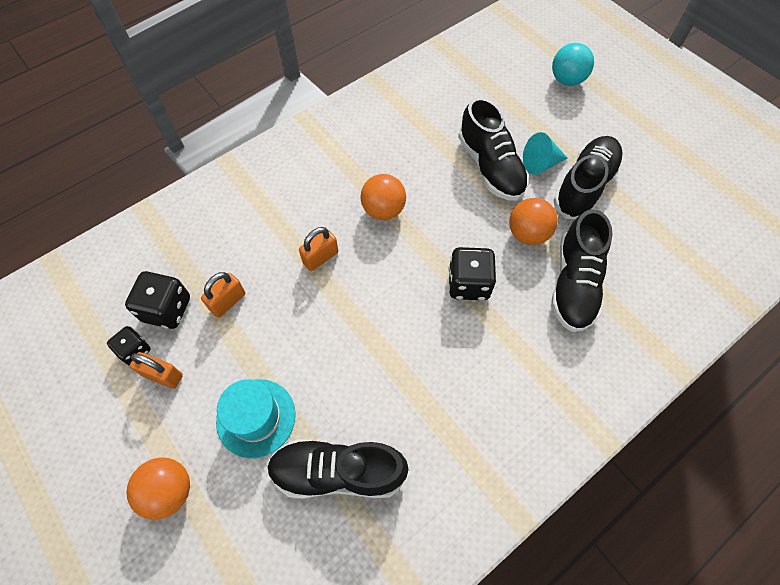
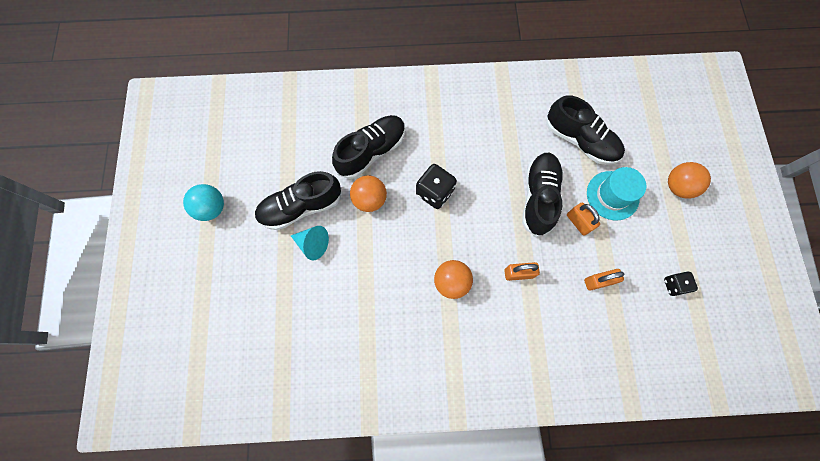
camera: 145 degrees left, 10 degrees up
(163, 375) = (660, 256): orange padlock -> orange padlock (578, 222)
(167, 309) = (642, 302): black dice -> none
(490, 166) = (349, 266): black shoe -> black shoe (538, 197)
(567, 80) = (219, 304): turquoise ball -> turquoise ball (212, 208)

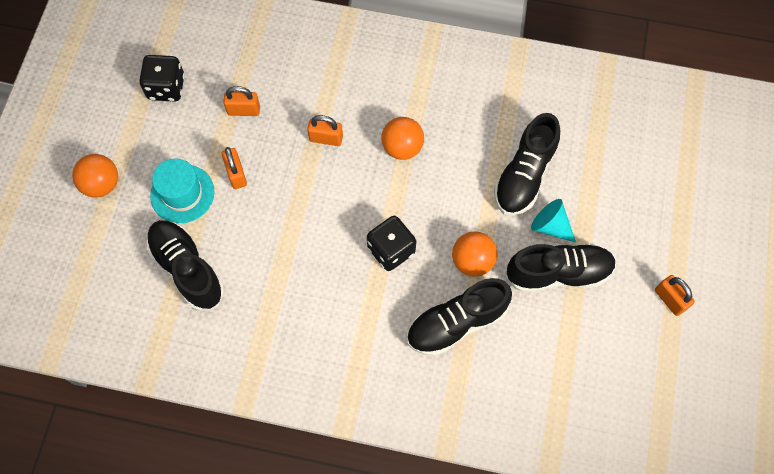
camera: 165 degrees left, 5 degrees down
(212, 208) = (670, 299): turquoise ball -> orange padlock
(538, 197) = (269, 213): black shoe -> black shoe (524, 175)
(674, 285) = (166, 88): black dice -> black dice, size x1.62

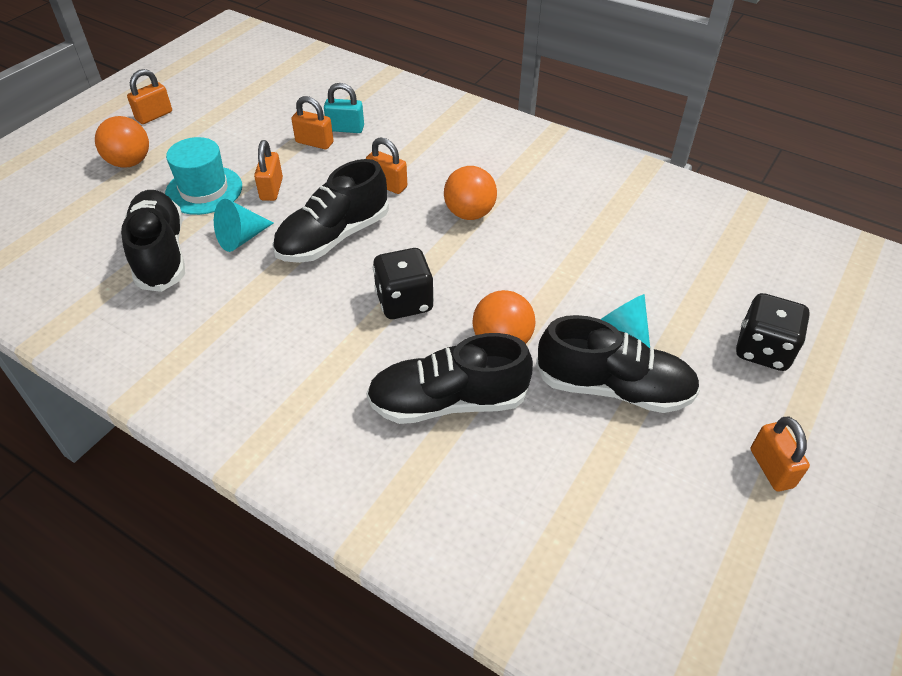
camera: 20 degrees right, 20 degrees down
(87, 123) = (154, 116): none -> orange padlock
(166, 88) = (249, 109): black dice -> black dice (763, 350)
(240, 232) = (241, 238): none -> turquoise cone
(261, 85) = (345, 128): none -> turquoise padlock
(524, 175) = (608, 276): black shoe -> black shoe (333, 237)

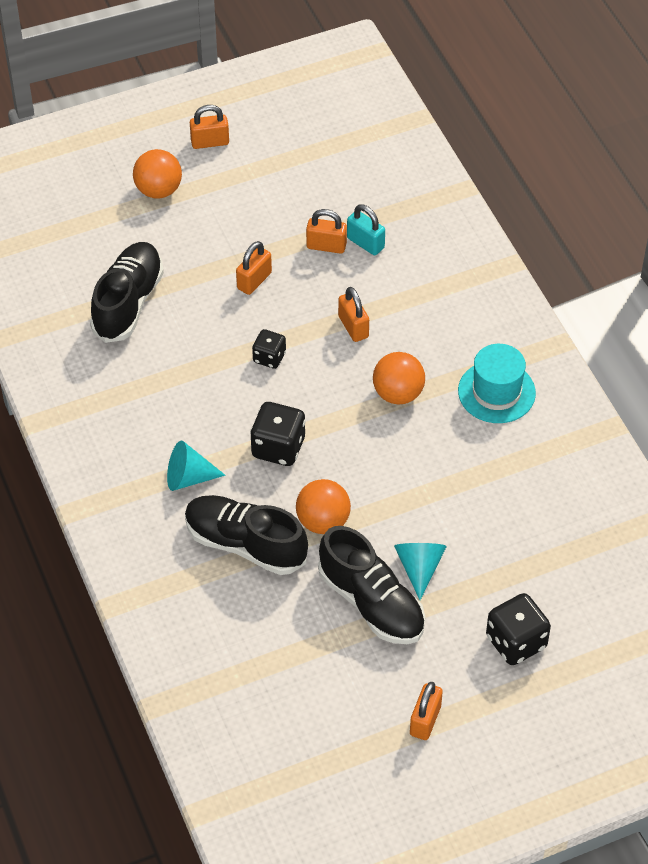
camera: 35 degrees right, 5 degrees up
(204, 190) = (199, 253): turquoise hat -> turquoise hat (496, 392)
(241, 238) = (197, 320): turquoise cone -> turquoise cone (188, 478)
(314, 142) = (326, 246): orange padlock -> orange padlock turned 45 degrees counterclockwise
(333, 237) = (269, 357): black shoe -> black dice

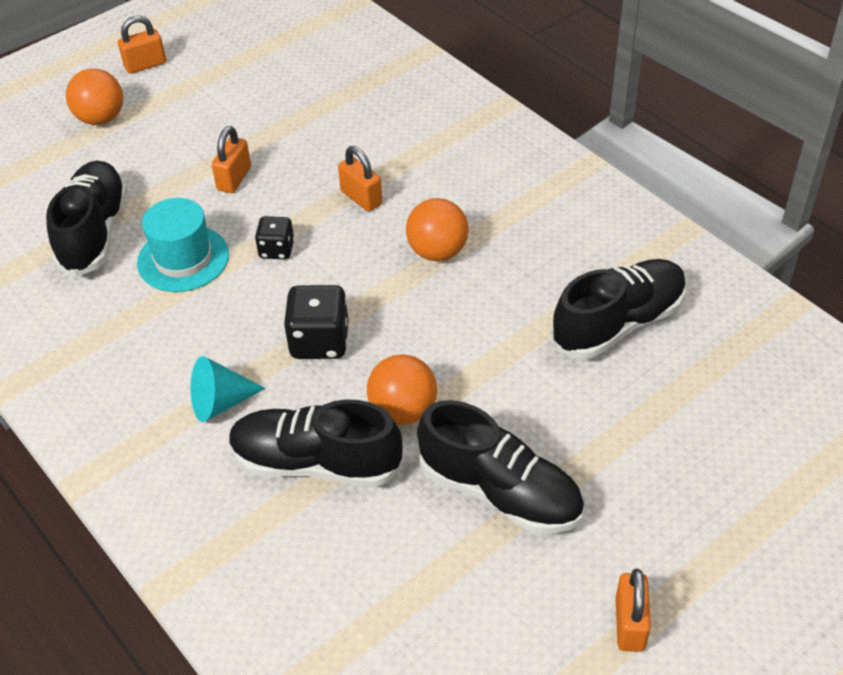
camera: 15 degrees left, 5 degrees down
(326, 246) = (303, 129): orange padlock -> none
(365, 243) = (344, 118): turquoise padlock -> none
(419, 568) = (541, 434): turquoise cone -> none
(496, 392) = (546, 224): turquoise hat -> turquoise hat (183, 259)
(516, 642) = (696, 490): black dice -> none
(517, 495) = (618, 323): none -> black shoe

